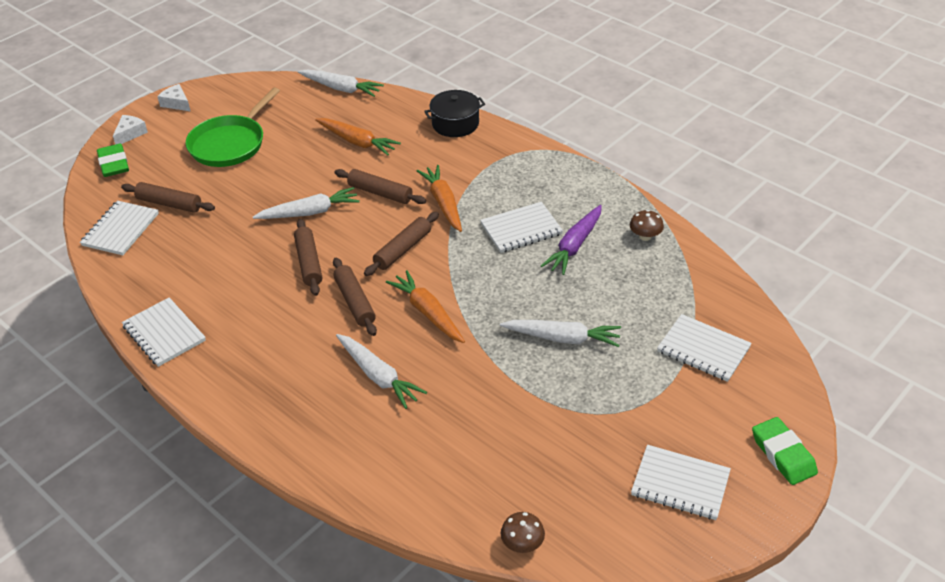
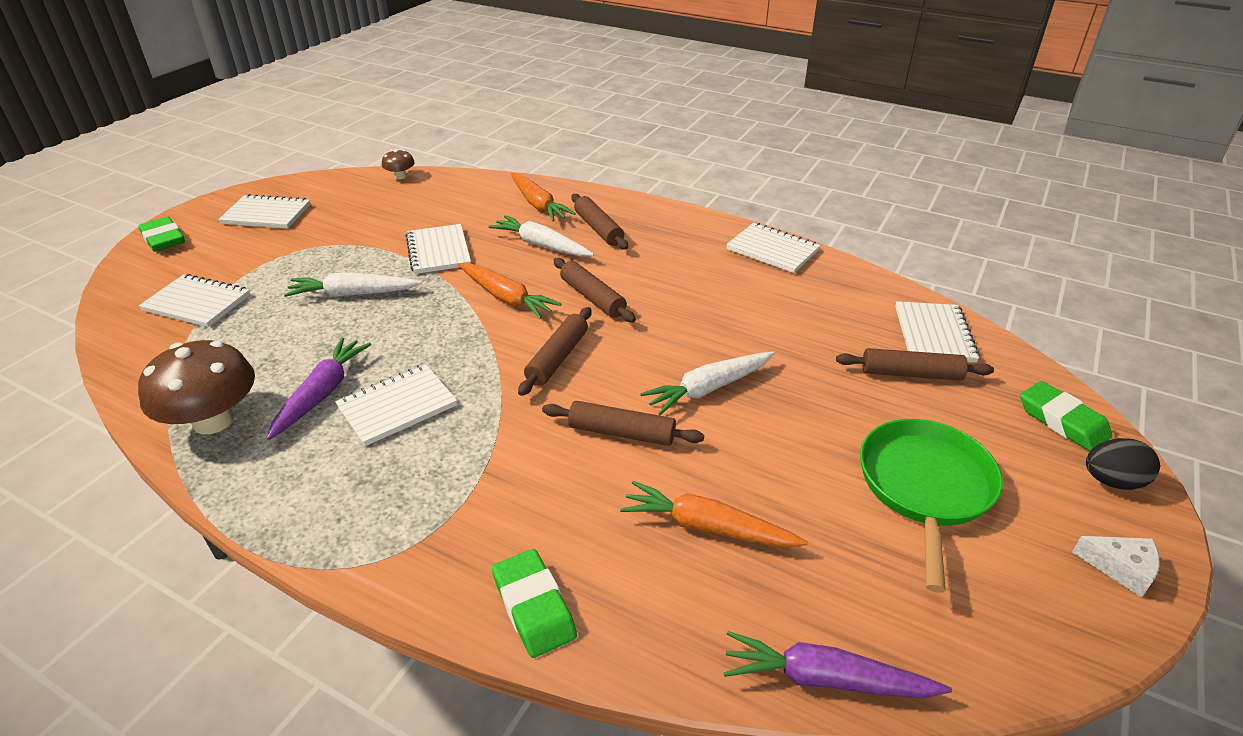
camera: 165 degrees right, 5 degrees down
(130, 134) = (1112, 481): white cheese -> black egg
(309, 263) = (669, 328): brown rolling pin -> brown rolling pin (598, 229)
(341, 88) = (825, 679): white carrot -> purple carrot
(443, 203) = (519, 430): orange carrot -> orange carrot (538, 205)
(455, 124) = (534, 607): black pot -> green eraser
(482, 384) = (438, 251): none -> white notebook
(645, 236) = (213, 421): brown mushroom -> brown mushroom, size x2.10

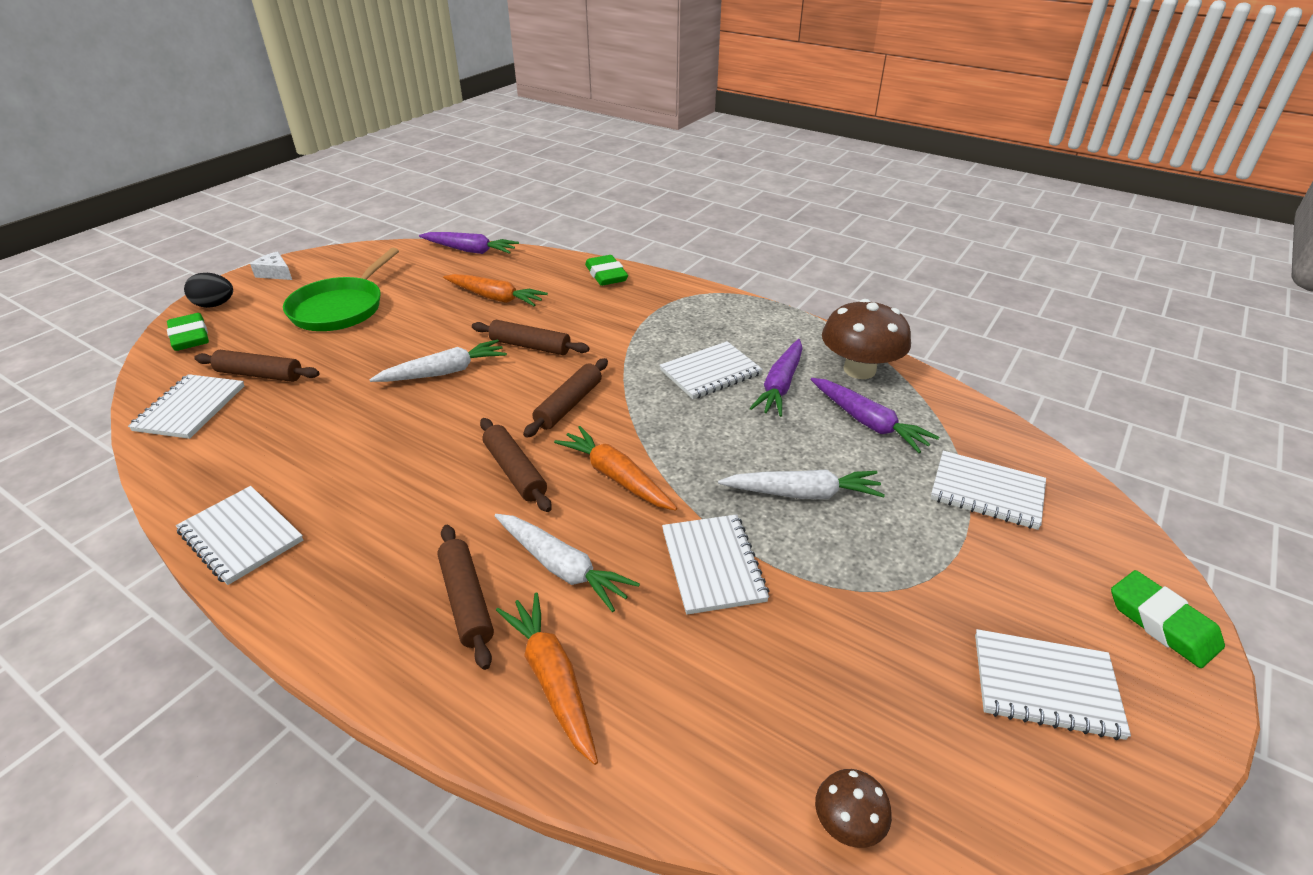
camera: 175 degrees left, 0 degrees up
(253, 356) = (868, 422): none -> purple carrot

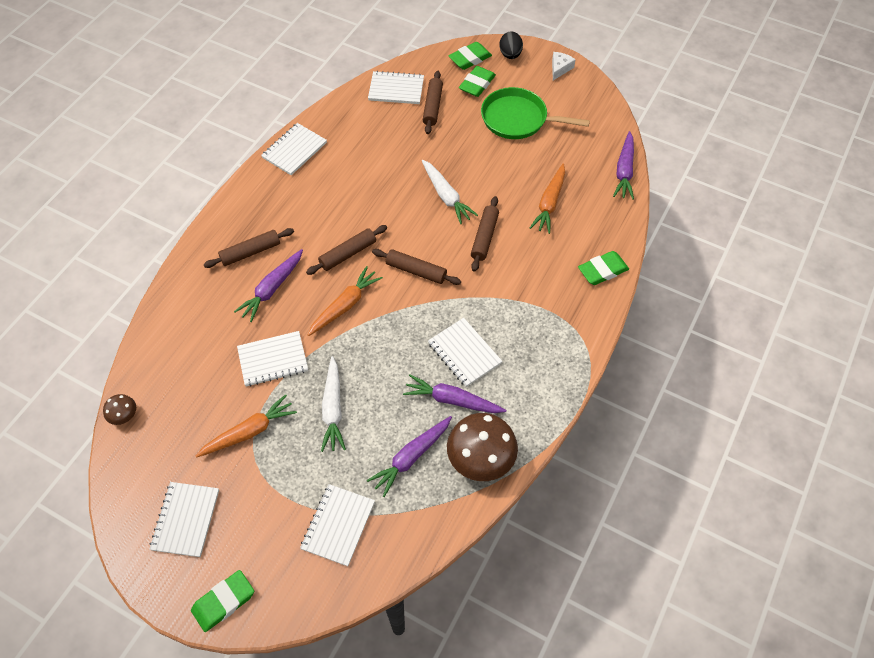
camera: 85 degrees right, 20 degrees up
(247, 334) = (477, 84): none -> green eraser
(552, 679) = (203, 295): orange carrot -> orange carrot (249, 432)
(562, 568) = (272, 289): white carrot -> purple carrot

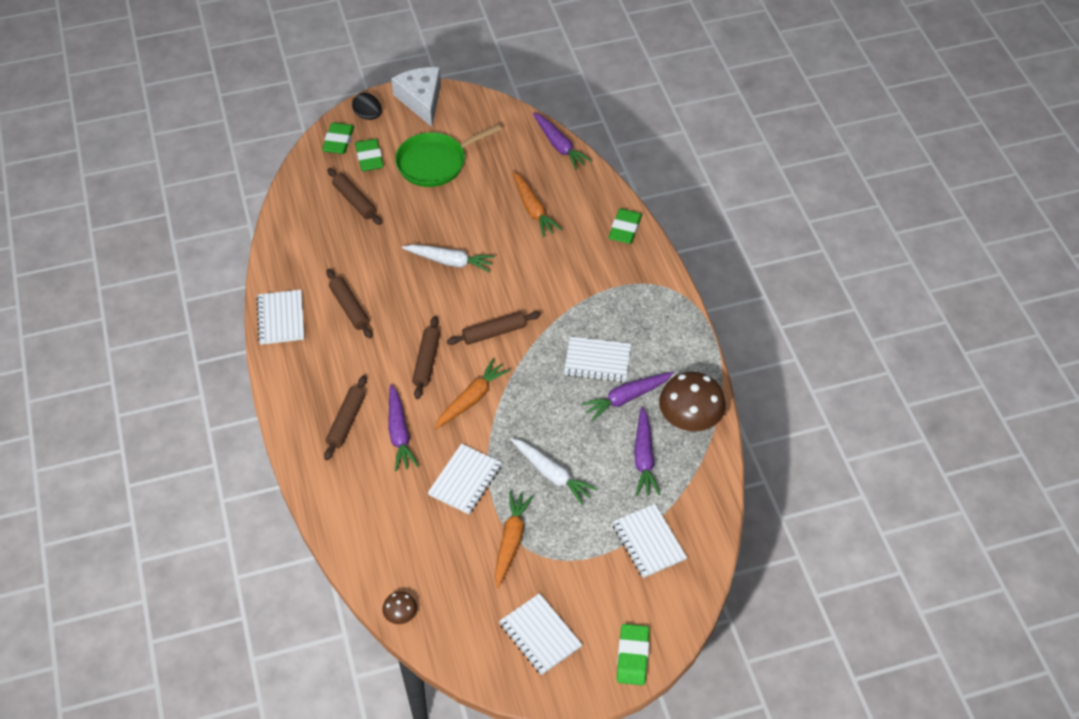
camera: 45 degrees left, 5 degrees down
(345, 305) = (471, 399): orange carrot -> orange carrot turned 45 degrees clockwise
(396, 89) = (306, 208): white notebook -> none
(484, 237) = (515, 270): brown rolling pin -> brown rolling pin (349, 308)
(560, 68) = (421, 100): white cheese -> white cheese, size x1.97

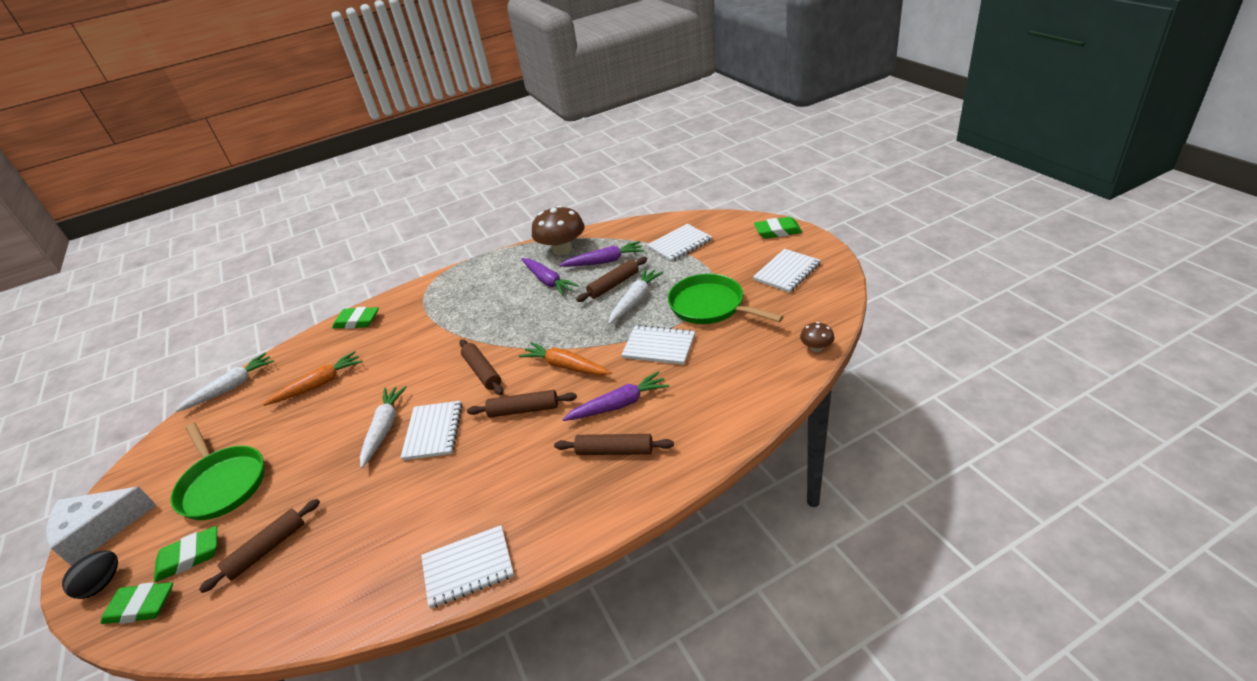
camera: 95 degrees left, 15 degrees down
(349, 308) = (450, 498): brown rolling pin -> brown rolling pin (613, 284)
(511, 541) = (710, 306): orange carrot -> green pan
(559, 146) = (231, 387): purple carrot -> white carrot
(597, 361) = (511, 304): white notebook -> white notebook (433, 431)

